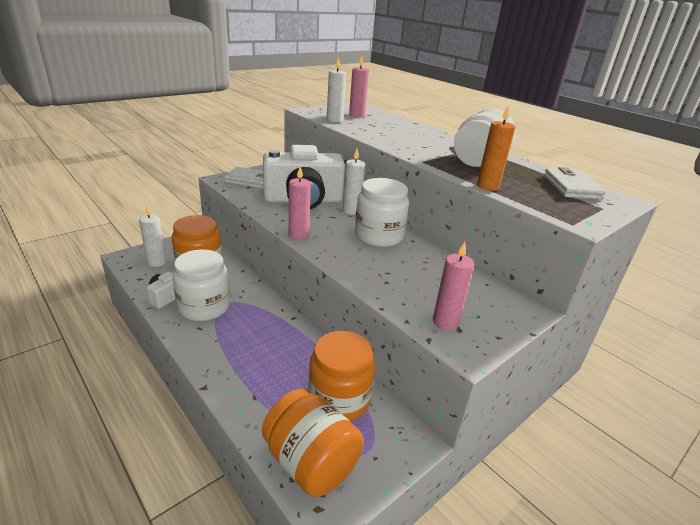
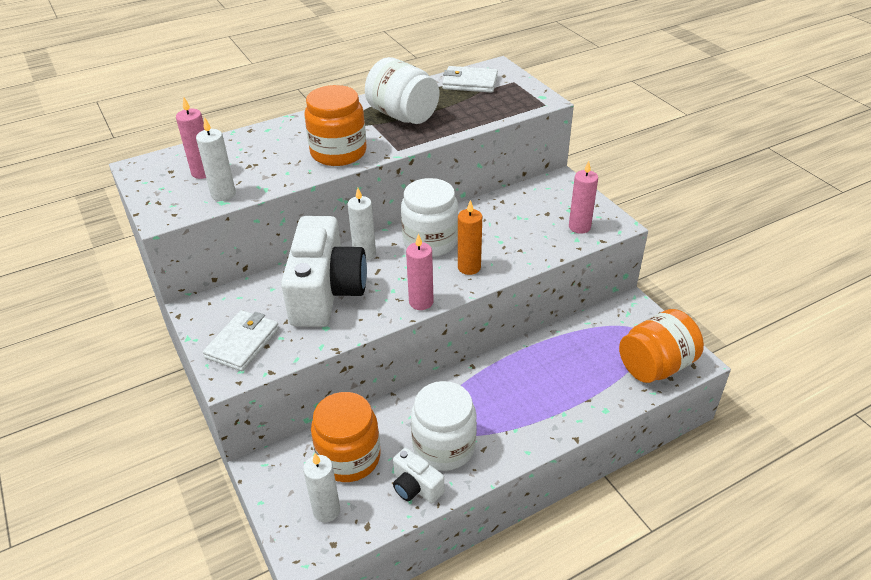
camera: 75 degrees left, 10 degrees up
(339, 399) = (590, 342): orange jar -> orange jar (338, 152)
(487, 186) = (469, 125): orange candle -> orange candle (469, 267)

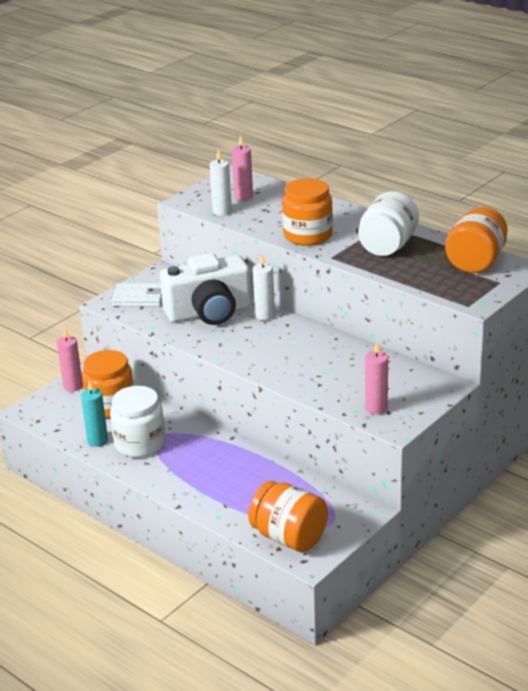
camera: 70 degrees right, 10 degrees down
(326, 510) = (62, 410): white candle -> none
(416, 486) = (97, 441): white camera -> turquoise candle
(421, 302) = (222, 354): pink candle -> pink candle (73, 386)
(430, 241) = (301, 340): white jar -> none
(469, 267) = (278, 365): orange candle -> none
(470, 83) = (476, 262): white wallet -> orange jar

